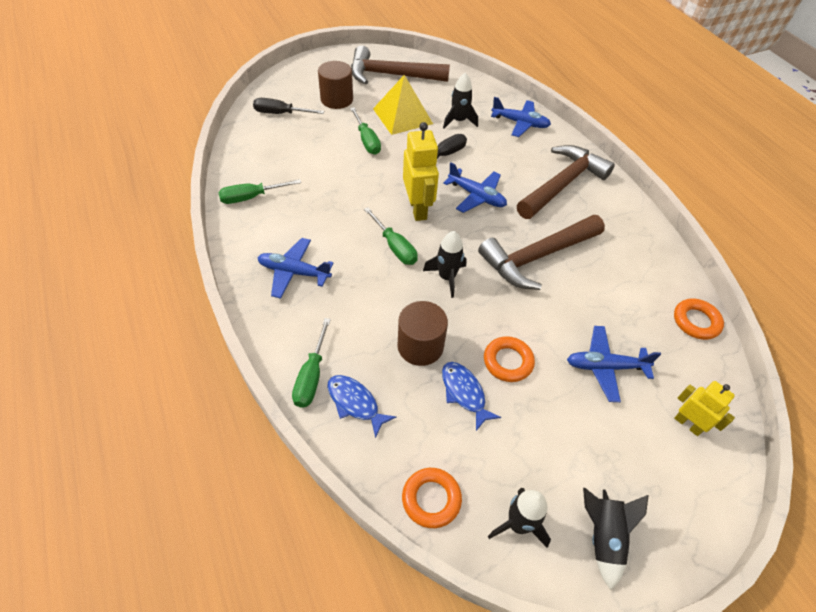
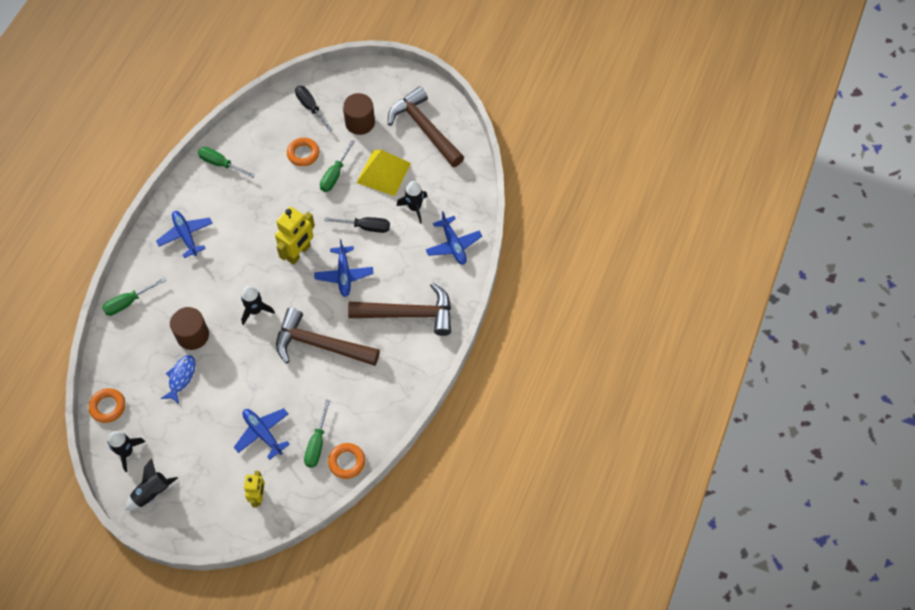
camera: 50 degrees right, 10 degrees up
(355, 403) = (130, 334): blue fish -> none
(395, 247) = (254, 267): green screwdriver -> green screwdriver (317, 444)
(508, 361) = (221, 383): orange ring -> orange ring (303, 154)

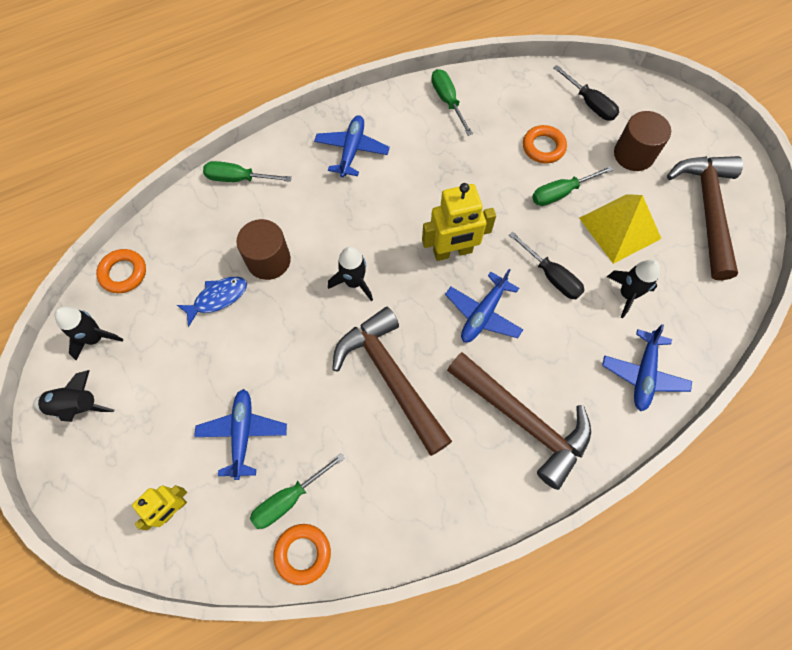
camera: 40 degrees right, 5 degrees up
(310, 107) = (590, 104): black screwdriver -> black screwdriver turned 135 degrees clockwise

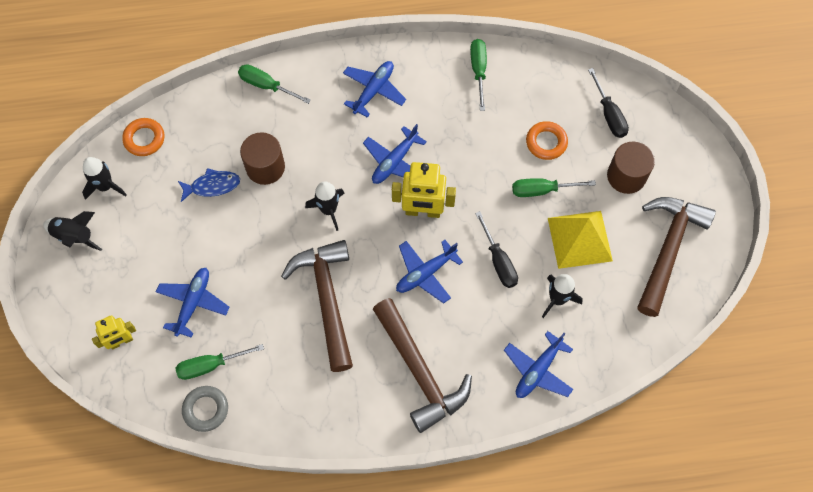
camera: 20 degrees right, 0 degrees up
(303, 554) = (206, 409): orange ring -> grey ring
(402, 212) = (394, 161): none -> blue plane

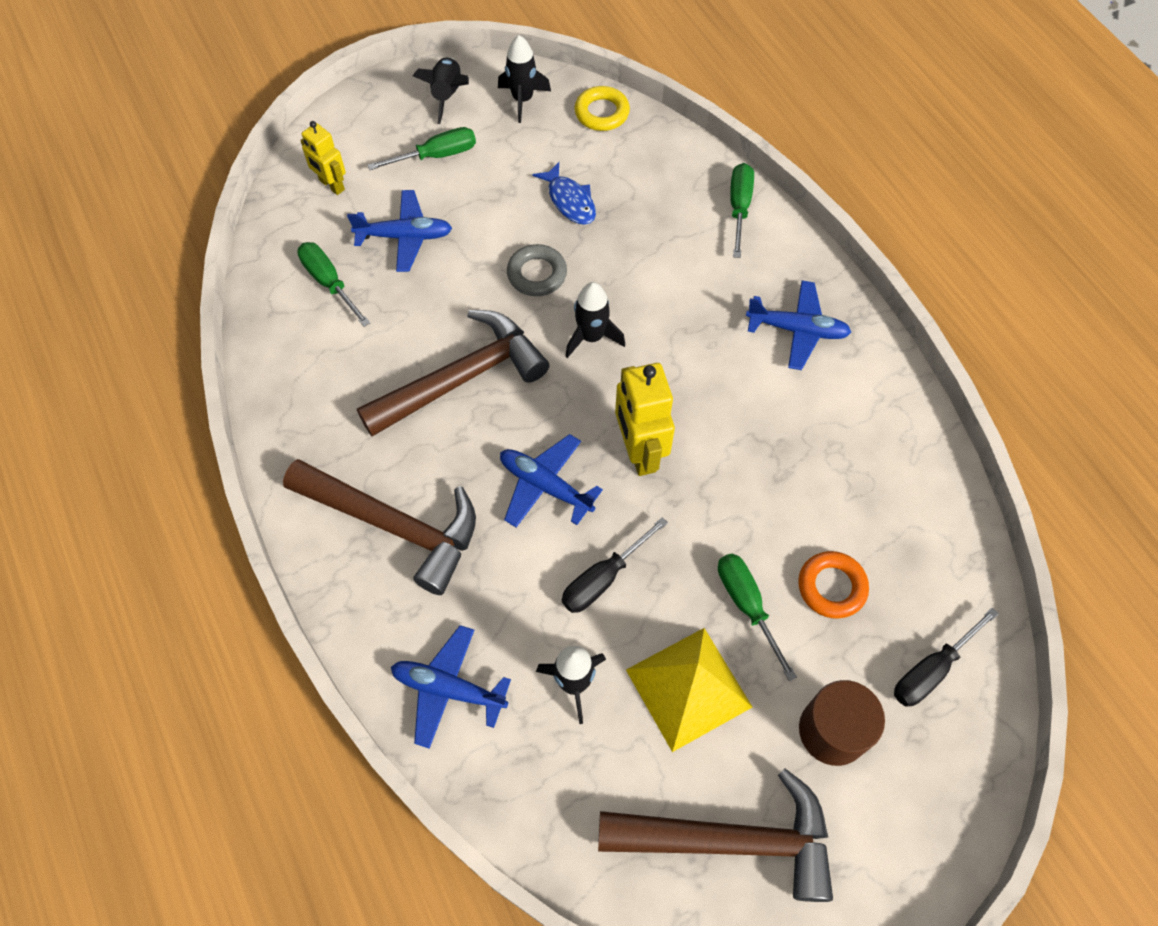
camera: 70 degrees right, 5 degrees down
(144, 139) = (601, 113): orange ring -> yellow ring
(206, 409) = (271, 298): grey ring -> grey ring (537, 274)
(265, 167) = (621, 246): brown cylinder -> none
(394, 161) = (700, 391): blue plane -> none
(420, 372) = (395, 526): brown hammer -> brown hammer turned 105 degrees counterclockwise
(478, 70) = (903, 453): green screwdriver -> green screwdriver (437, 155)

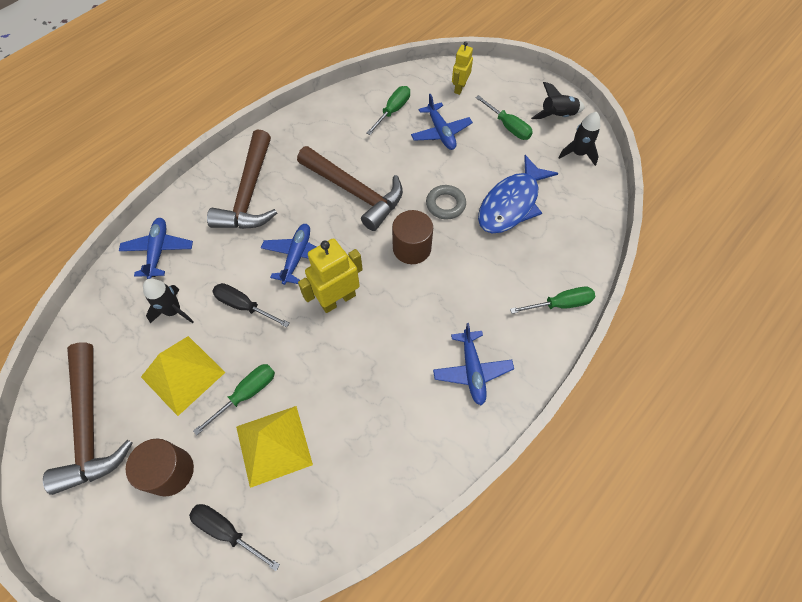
camera: 70 degrees right, 0 degrees up
(570, 201) = (511, 204): blue fish -> blue fish, size x1.81
(591, 337) = (412, 248): black rocket -> brown cylinder
(601, 113) = (594, 199): yellow ring -> none
(831, 587) = (273, 445): orange ring -> yellow pyramid

